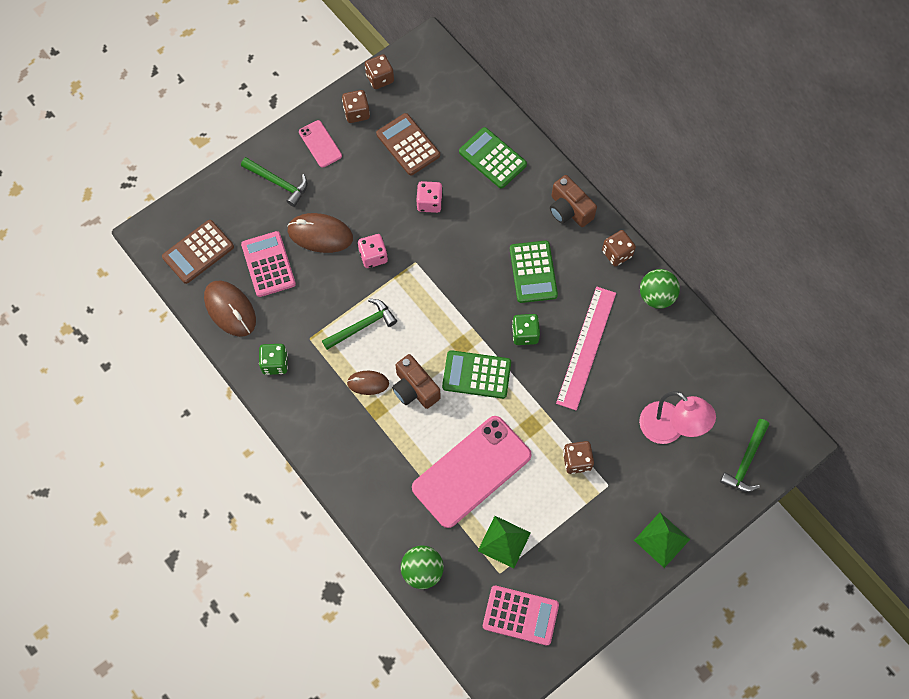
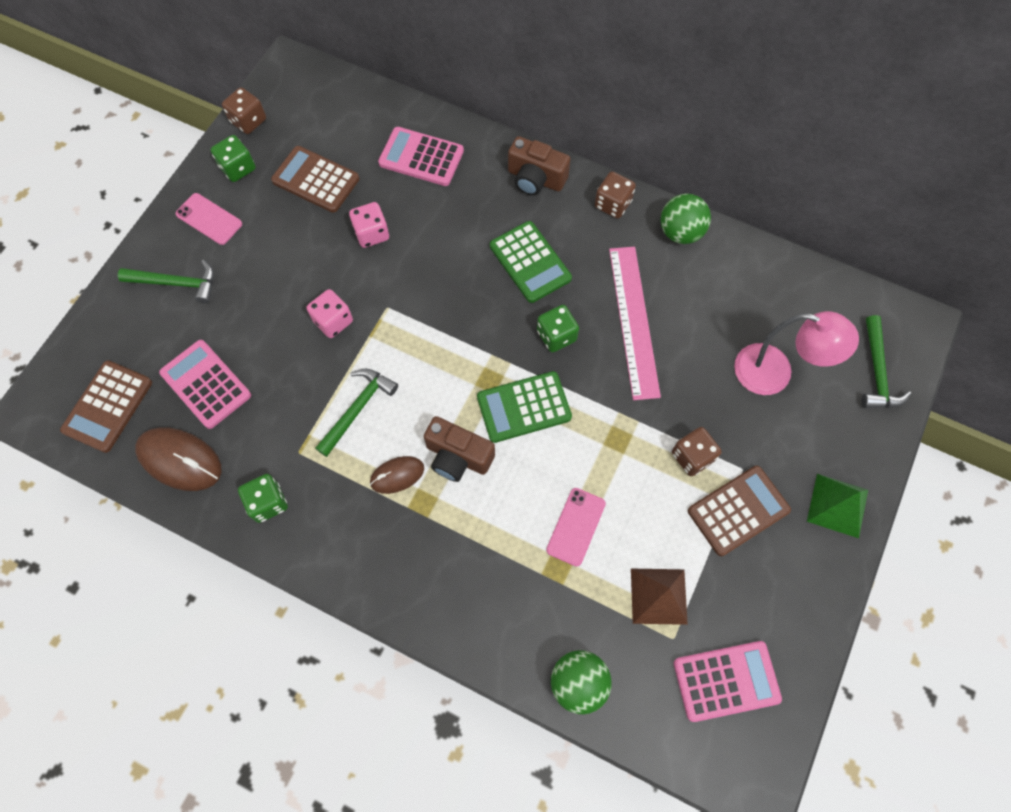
camera: 25 degrees left, 0 degrees up
(320, 234) = (256, 322): brown mouse -> none
(356, 113) = (238, 168): brown dice -> green dice
(471, 471) = (576, 526): pink phone -> pink phone, size x0.47
(492, 158) = (421, 157): green calculator -> pink calculator
(504, 542) = (658, 596): green pyramid -> brown pyramid
(589, 511) = (738, 510): none -> brown calculator

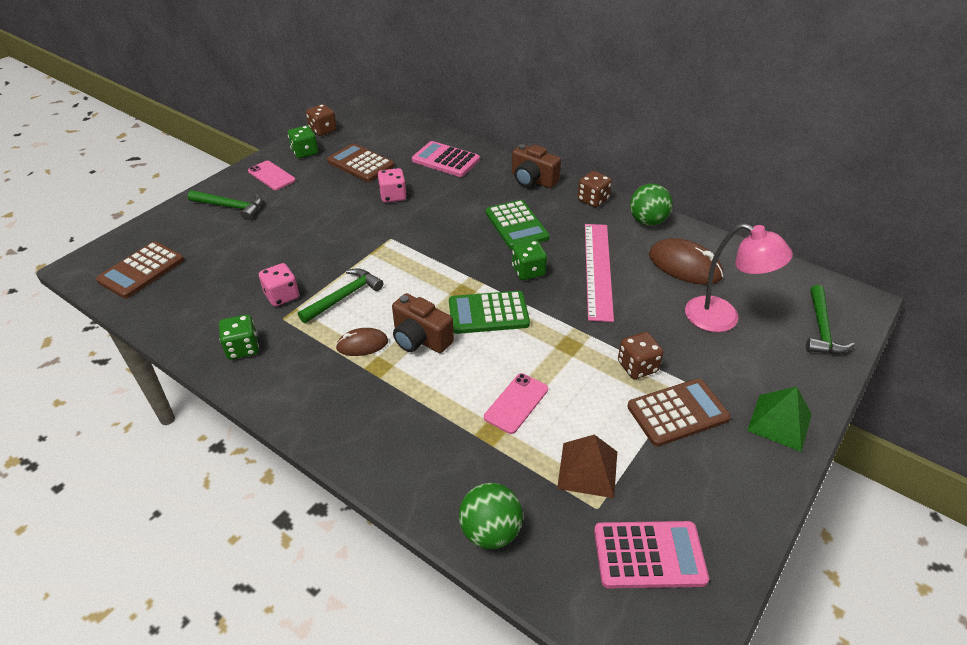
camera: 10 degrees right, 25 degrees down
(180, 460) = (182, 311): brown mouse -> brown mouse (684, 266)
(206, 384) = (225, 267): pink calculator -> none
(333, 321) = (344, 241): pink dice -> pink dice (282, 296)

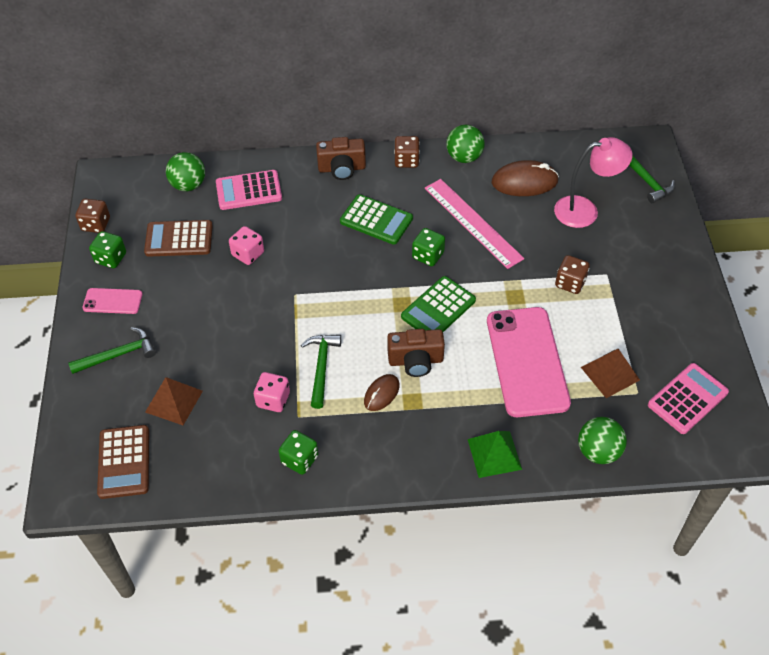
camera: 40 degrees left, 10 degrees up
(221, 254) = (174, 401): none -> brown pyramid
(410, 137) = (188, 185): none -> green ball
(516, 403) = (527, 361): pink phone -> pink phone, size x2.12
(677, 412) = (621, 299): brown calculator -> none
(779, 422) = (678, 265): green pyramid -> green pyramid (494, 454)

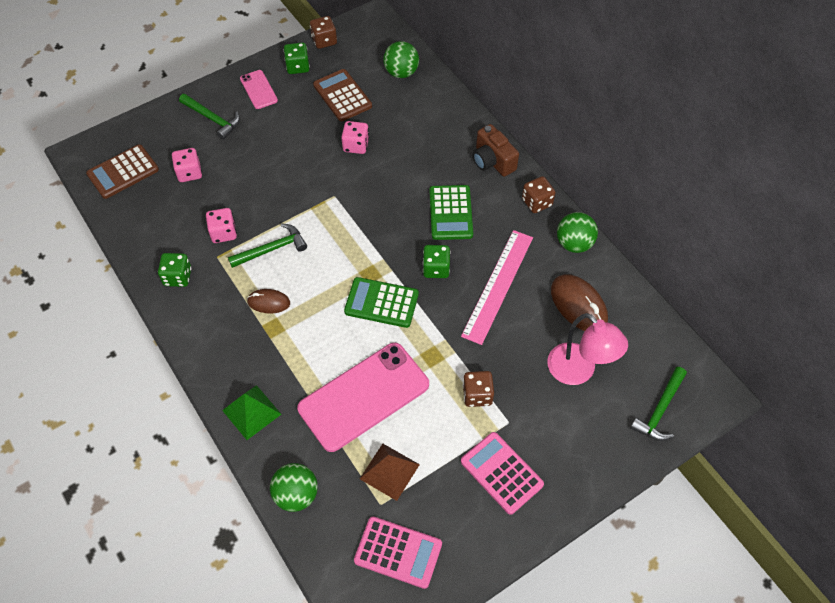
camera: 60 degrees right, 5 degrees up
(174, 401) = (189, 173): brown pyramid -> pink dice
(249, 191) = (422, 112): pink calculator -> pink calculator (501, 473)
(415, 361) = (316, 311): brown camera -> none

